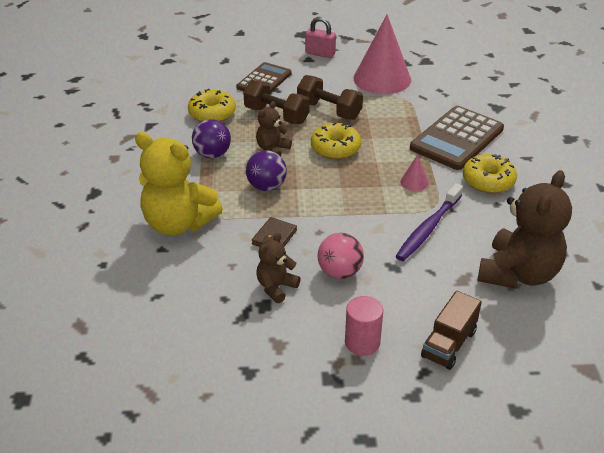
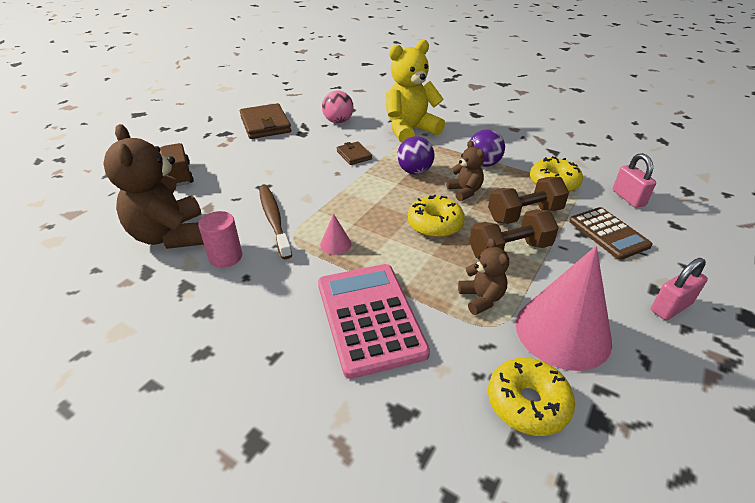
camera: 125 degrees right, 0 degrees up
(204, 80) = (628, 198): none -> pink padlock
(273, 354) = (265, 125): none -> brown wallet
(276, 287) = (309, 141): brown teddy bear -> brown teddy bear (481, 298)
(339, 272) = (289, 165): pink ball -> pink ball (338, 121)
(362, 342) = (229, 150): pink cylinder -> pink cylinder (225, 257)
(428, 228) = (274, 220): purple toothbrush -> brown toothbrush
(457, 139) = (369, 318): brown calculator -> pink calculator
(488, 181) = (279, 293): yellow donut -> yellow donut (527, 403)

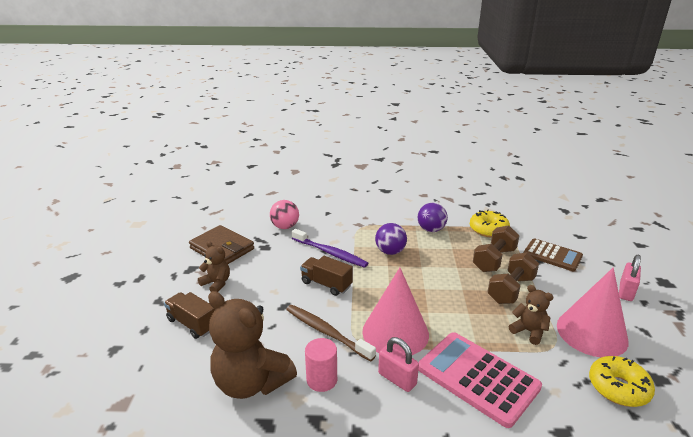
camera: 30 degrees left, 10 degrees down
(320, 180) = (326, 284): none -> brown truck
(335, 244) = (395, 332): pink cone -> pink cone, size x2.42
(354, 155) = (330, 253): brown wallet -> purple toothbrush
(410, 130) = (351, 217): yellow teddy bear -> none
(435, 224) = (447, 289): yellow donut -> none
(464, 191) = (440, 256): brown teddy bear -> brown teddy bear (216, 283)
(628, 198) = (539, 226): pink padlock -> pink padlock (397, 379)

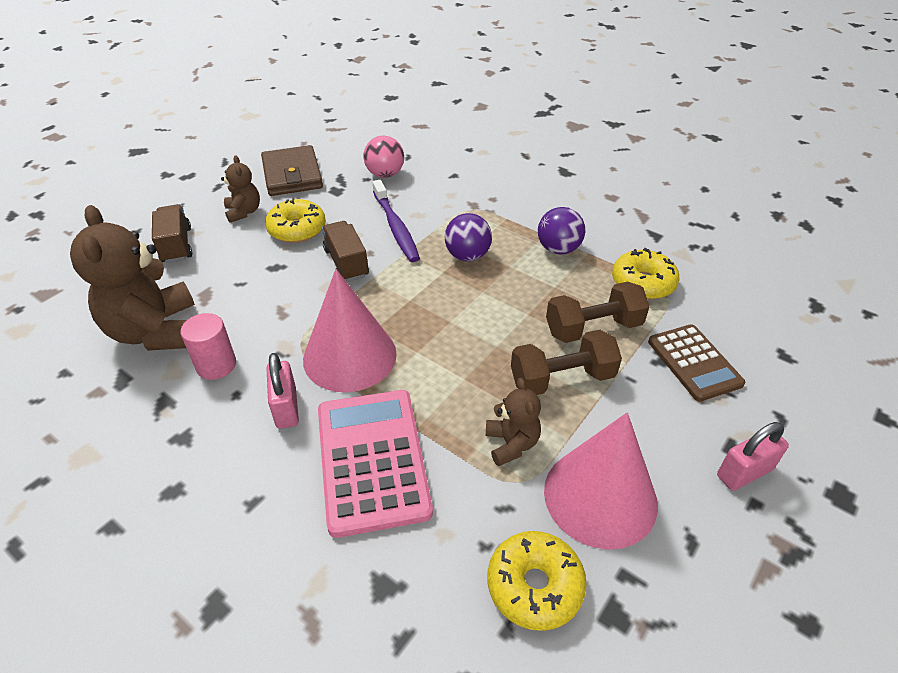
camera: 35 degrees right, 15 degrees up
(269, 279) = (297, 229): none -> yellow donut
(326, 332) = (281, 317): brown toothbrush -> none

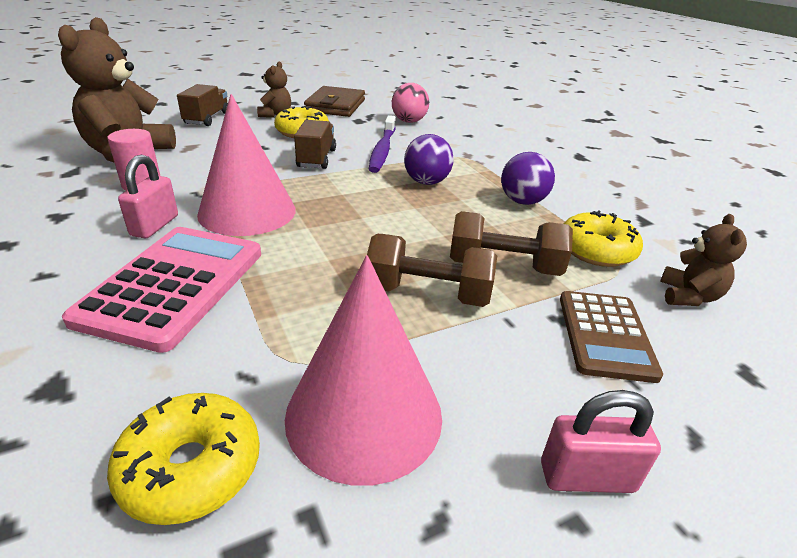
camera: 25 degrees right, 10 degrees down
(511, 444) = (316, 325): brown teddy bear -> brown teddy bear (688, 296)

